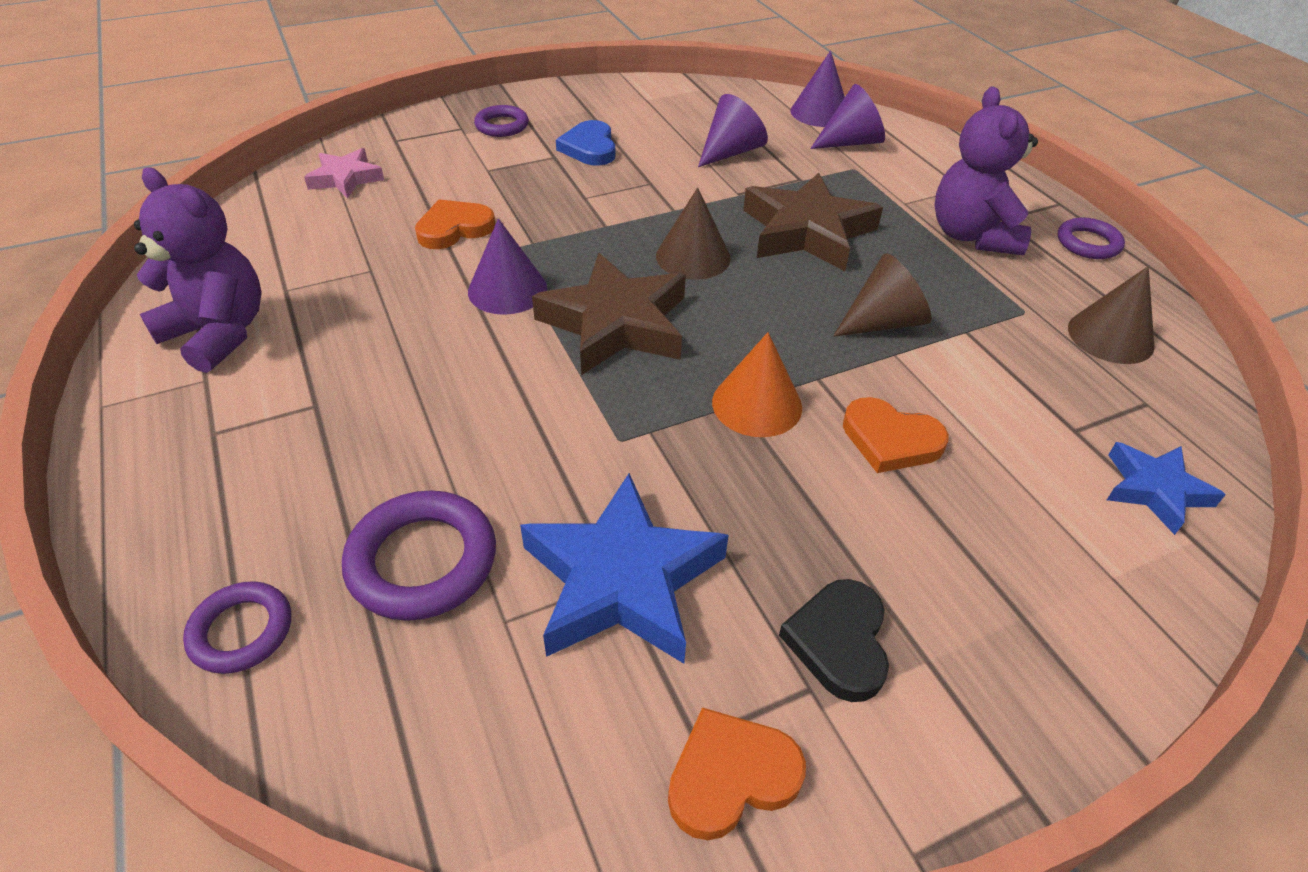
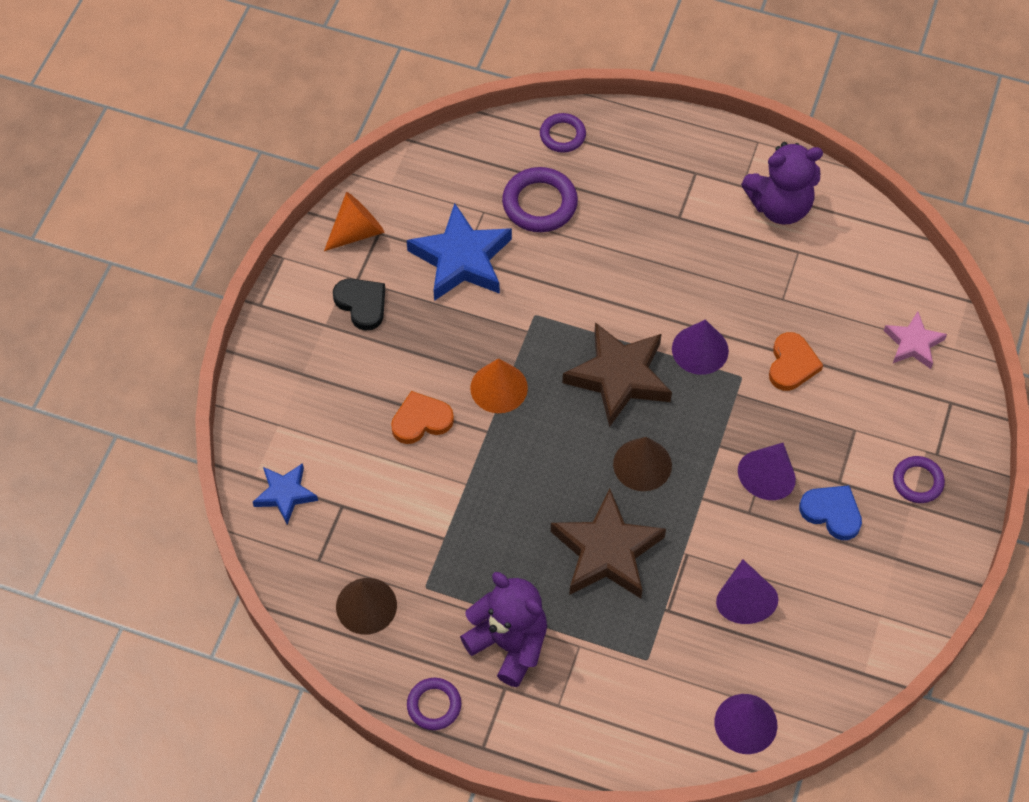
camera: 135 degrees right, 15 degrees up
(731, 776) = (357, 231): orange heart -> orange cone
(850, 142) = (683, 697): purple cone -> purple cone (767, 477)
(883, 322) = (492, 504): brown cone -> none

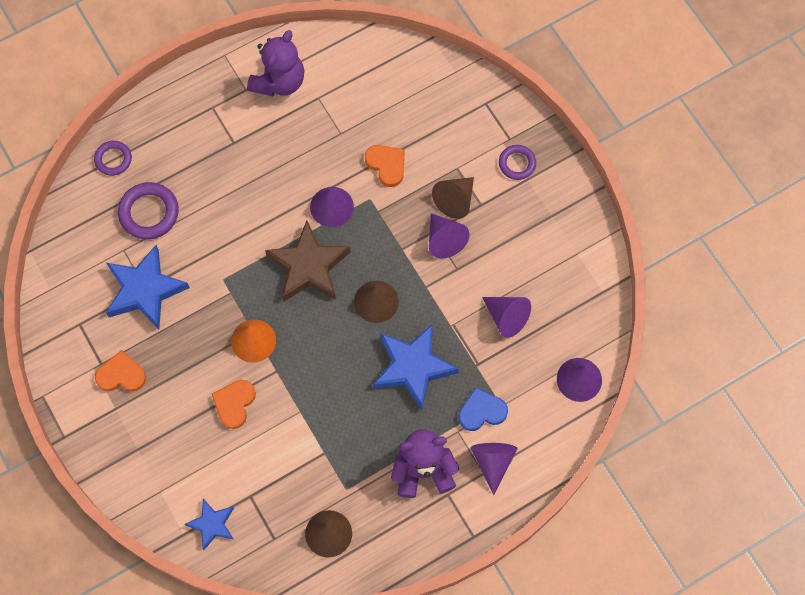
camera: 50 degrees left, 10 degrees up
(357, 231) = (66, 336): orange cone -> none
(362, 304) = (121, 375): black heart -> orange heart
(434, 705) = (425, 544): purple ring -> none
(578, 705) = (493, 462): none -> purple cone
(607, 551) = (413, 367): brown star -> blue star
(819, 454) = (455, 200): none -> brown cone
(832, 513) = (496, 225): blue heart -> blue heart (481, 411)
(913, 343) = (432, 90): pink star -> none

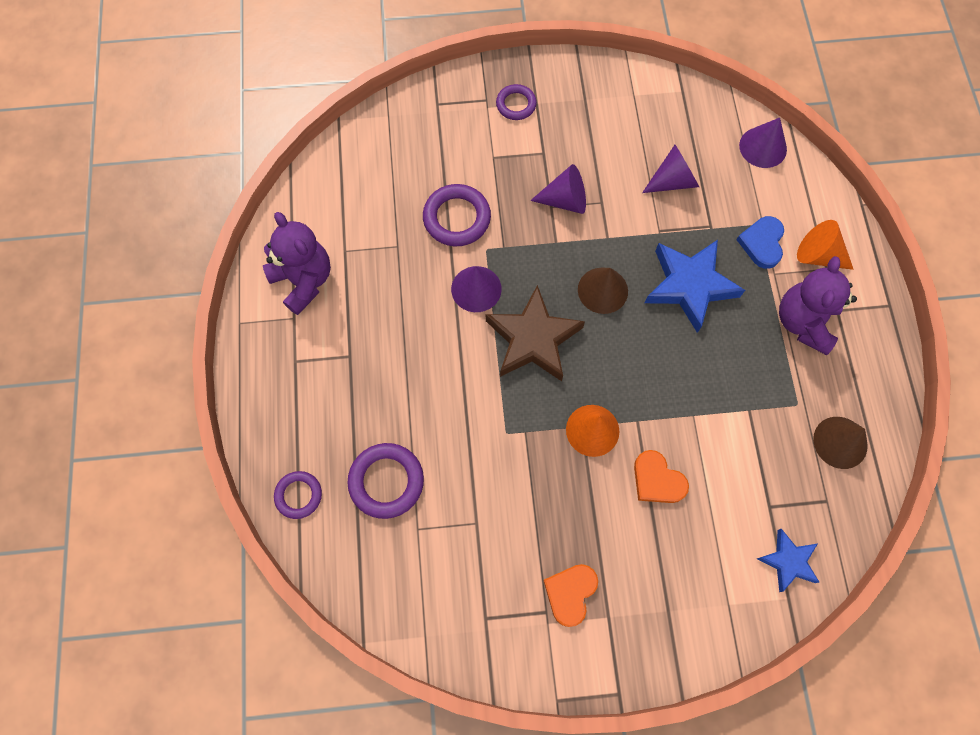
camera: 65 degrees left, 0 degrees up
(145, 290) = (479, 524): blue star -> none
(386, 165) = (457, 218): orange heart -> purple ring
(455, 200) = (527, 173): brown cone -> none
(493, 462) = (818, 255): purple cone -> orange cone

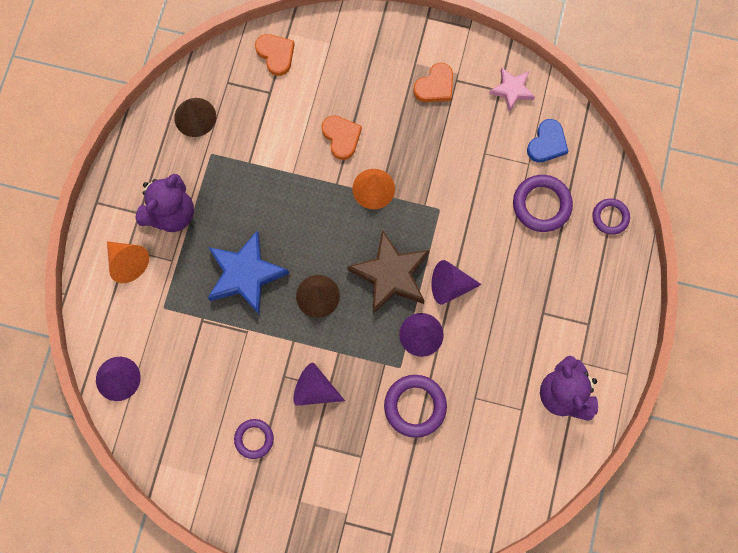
camera: 160 degrees left, 5 degrees up
(469, 625) = (512, 90): none -> pink star
(516, 104) = (319, 506): purple ring -> purple ring (254, 439)
(673, 181) = (213, 374): purple cone -> purple cone (450, 286)
(762, 243) = (167, 289): blue heart -> blue heart (547, 143)
(788, 561) = (276, 54): blue star -> orange heart

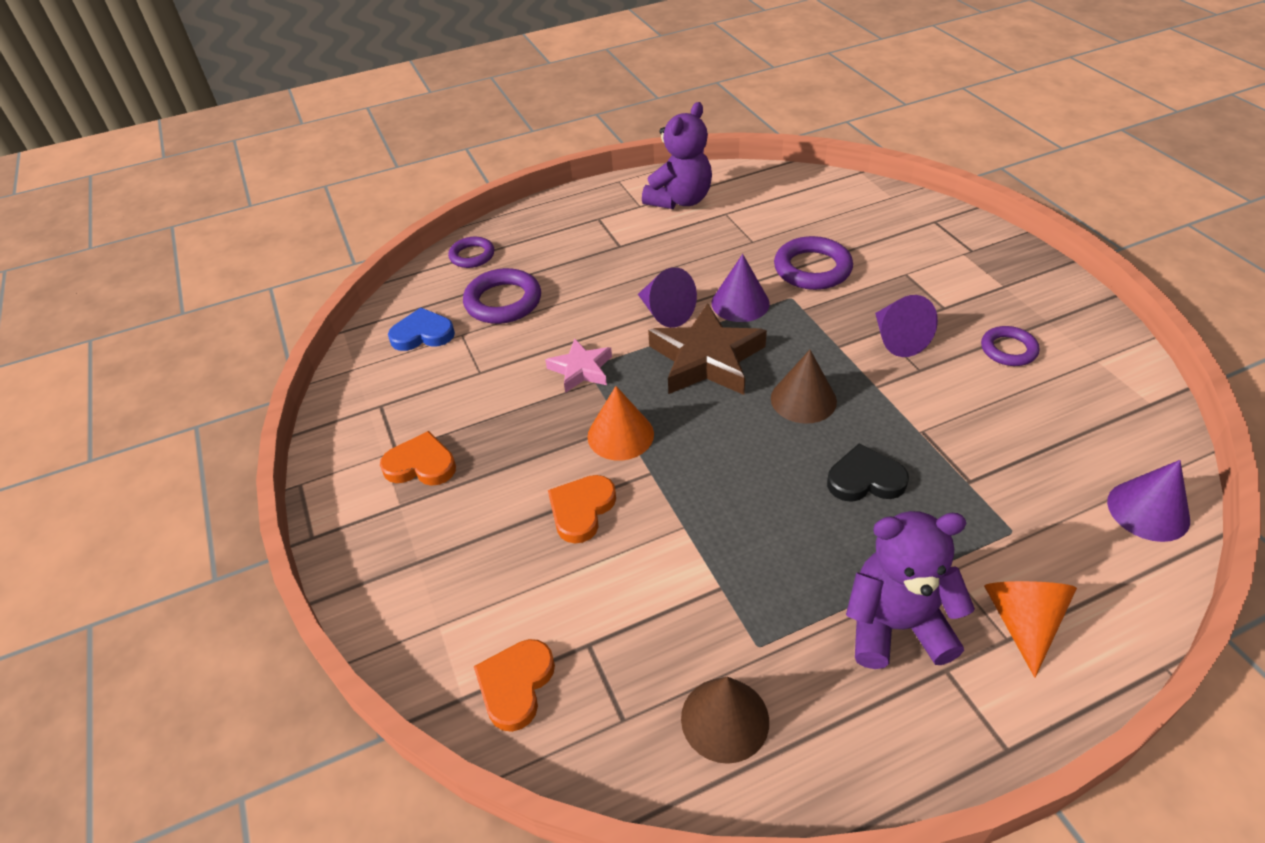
camera: 125 degrees left, 30 degrees down
(245, 275) = (865, 479): blue star -> black heart
(512, 90) = (371, 395): pink star -> pink star (581, 369)

